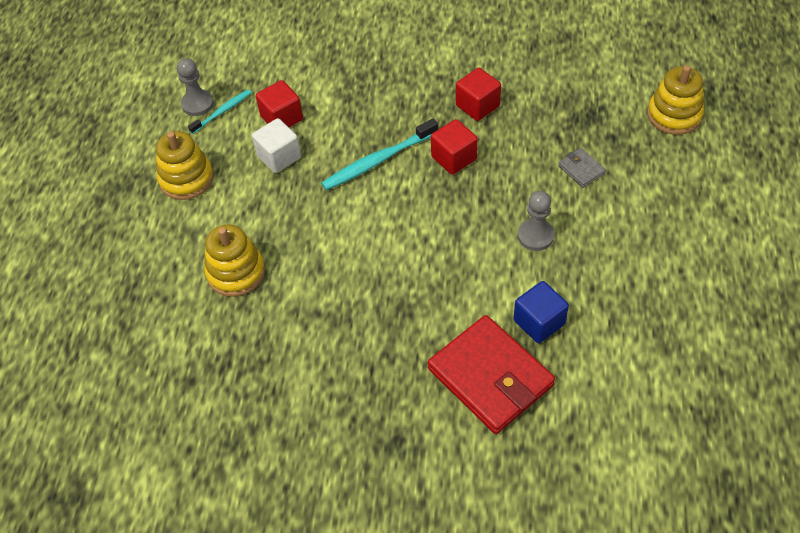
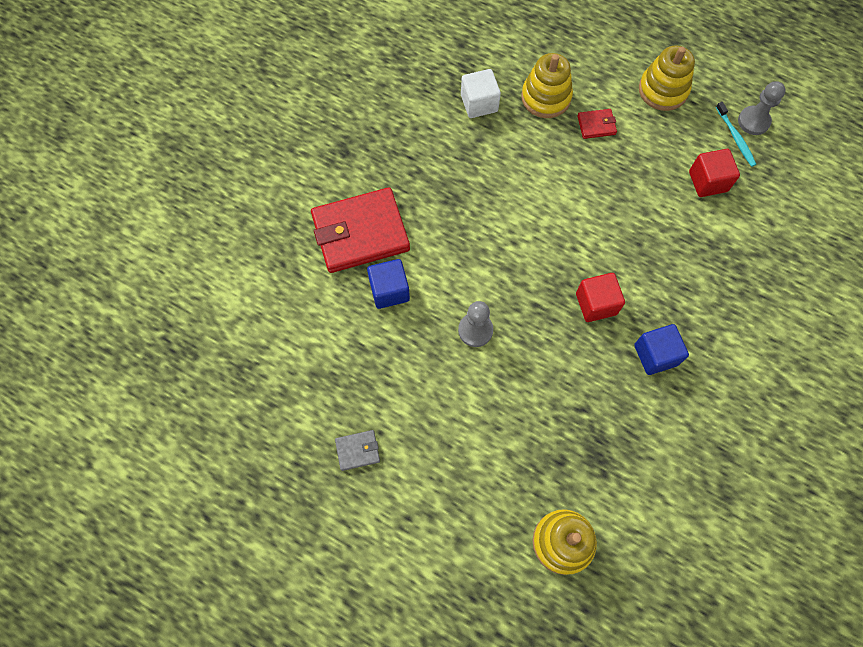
camera: 110 degrees right, 15 degrees up
(254, 218) = (596, 125): none -> red wallet
(279, 157) = (659, 164): white cube -> white cube (479, 103)
(378, 161) = (620, 240): turquoise toothbrush -> none
(477, 106) = (655, 355): red cube -> blue cube
(581, 169) = (532, 409): grey wallet -> grey wallet (357, 450)

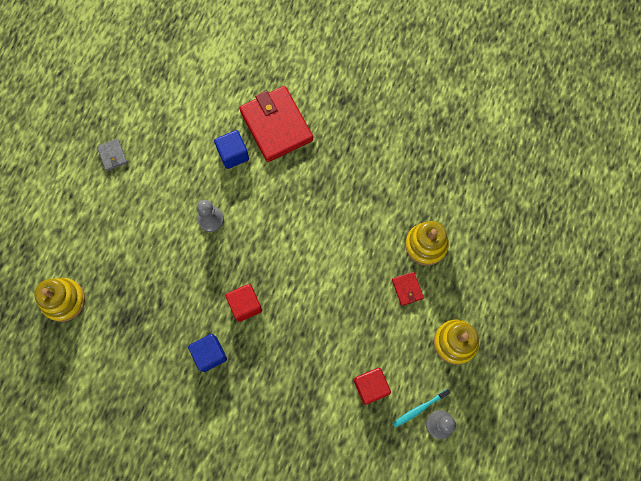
camera: 80 degrees right, 5 degrees up
(479, 103) = (408, 193): white cube -> none

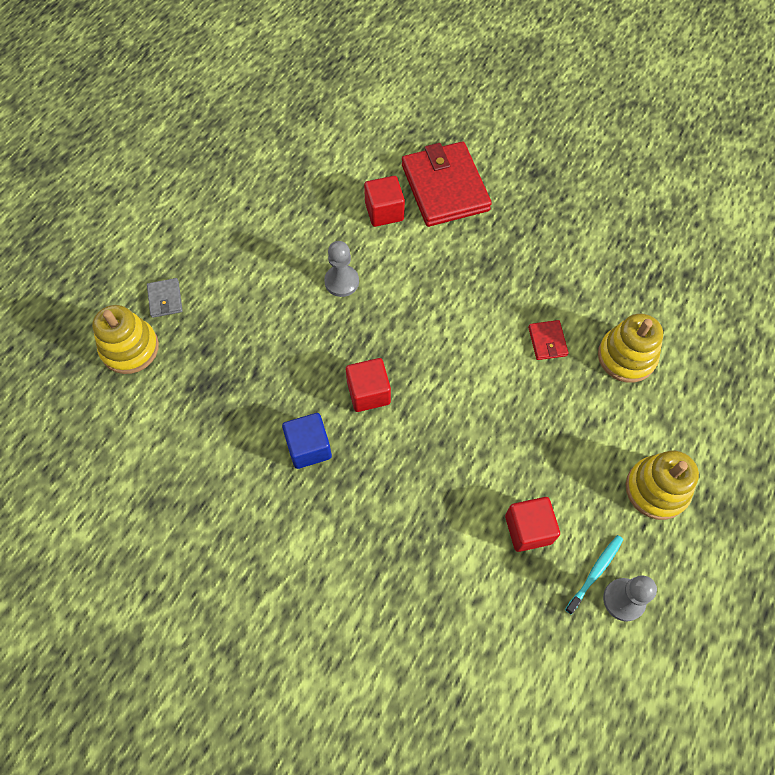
camera: 10 degrees right, 10 degrees down
(112, 155) = (232, 191): grey wallet -> grey wallet (165, 299)
(233, 154) = (384, 212): blue cube -> red cube
(407, 289) = (594, 408): red wallet -> red wallet (547, 341)
(419, 409) = (595, 572): turquoise toothbrush -> turquoise toothbrush turned 150 degrees clockwise

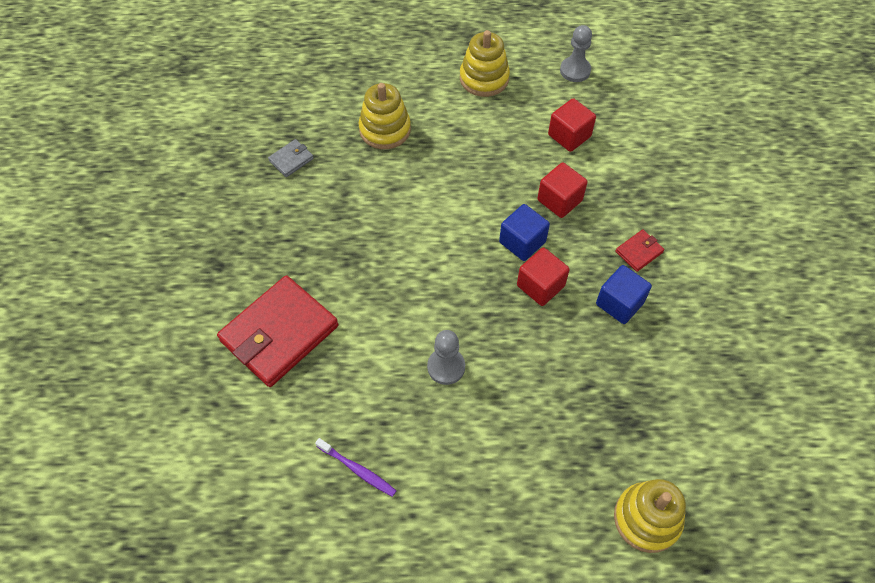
camera: 120 degrees left, 5 degrees down
(165, 299) = (573, 523): grey wallet -> grey wallet (291, 160)
(302, 190) = (358, 470): none -> purple toothbrush
(384, 212) = (340, 373): red cube -> red cube (559, 200)
(423, 404) = (522, 242): none -> blue cube
(547, 341) = (405, 184): red wallet -> red wallet (639, 252)
(595, 572) = (569, 90): turquoise toothbrush -> none

